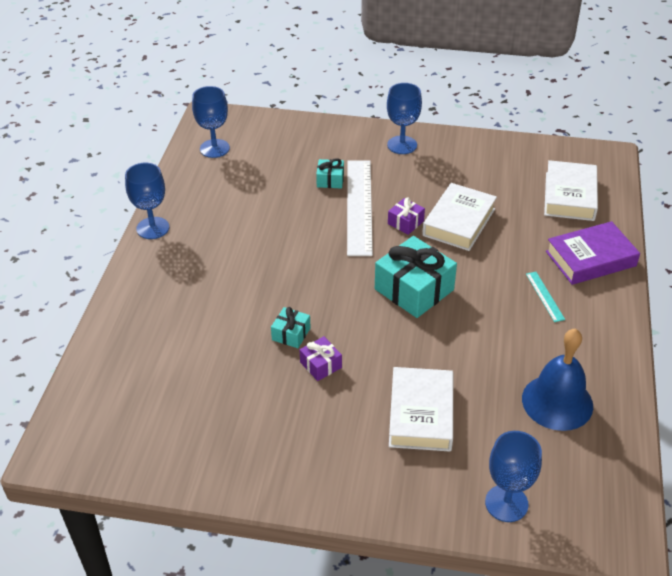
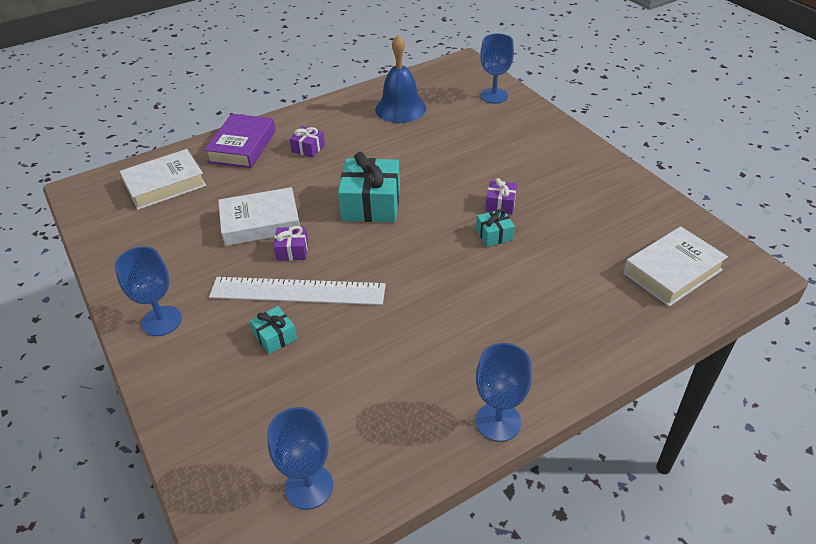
camera: 130 degrees left, 0 degrees up
(359, 206) = (297, 291): white ruler -> white ruler turned 45 degrees clockwise
(421, 414) = (478, 146): white book -> white book (672, 271)
(544, 296) = (308, 148): turquoise ruler -> purple gift
(590, 259) = (242, 146): purple book -> purple book turned 75 degrees clockwise

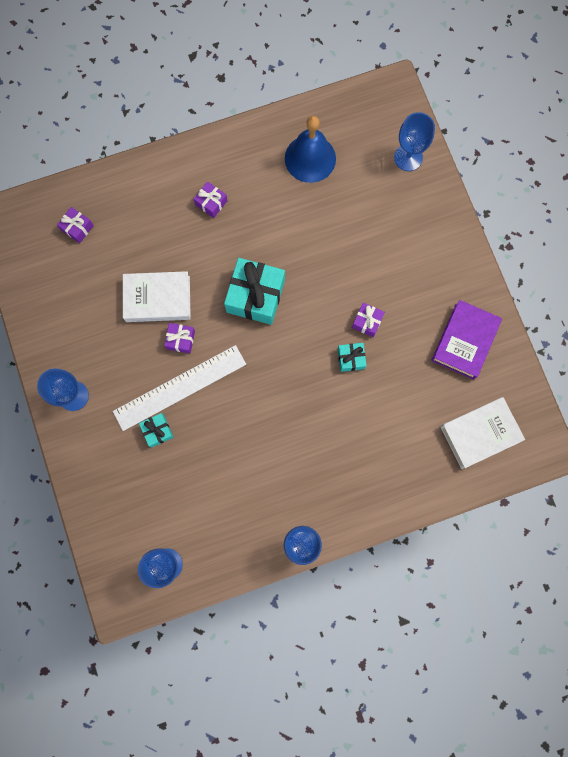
camera: 10 degrees right, 35 degrees up
(165, 185) = (77, 228): white book -> purple gift
(242, 146) = (150, 186): purple book -> purple book (464, 341)
(297, 291) = (179, 387): white ruler -> white ruler turned 45 degrees counterclockwise

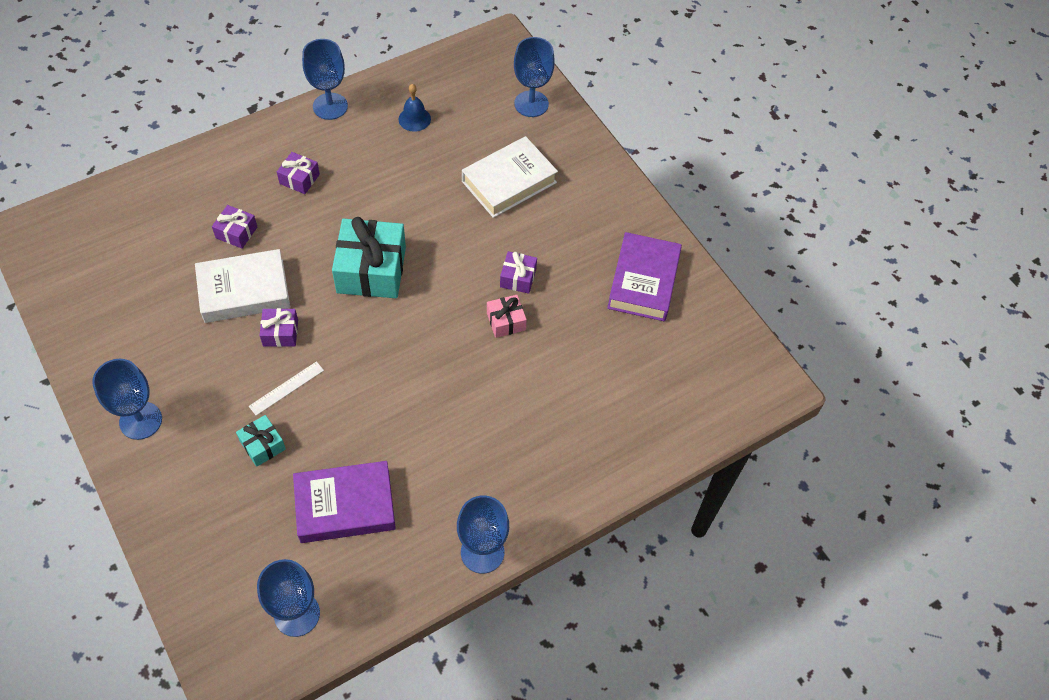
camera: 15 degrees left, 20 degrees down
(77, 228) = (129, 228): purple gift -> purple gift (236, 232)
(179, 387) = (286, 388): white ruler -> white ruler, size x0.43
(210, 489) = (345, 506): none -> purple book
(244, 135) = (330, 106): none -> blue goblet
(310, 158) = (414, 119): blue bell -> blue bell, size x0.52
(351, 358) = (506, 321): turquoise gift -> pink gift
(480, 433) = (688, 380): white book -> white book (509, 182)

